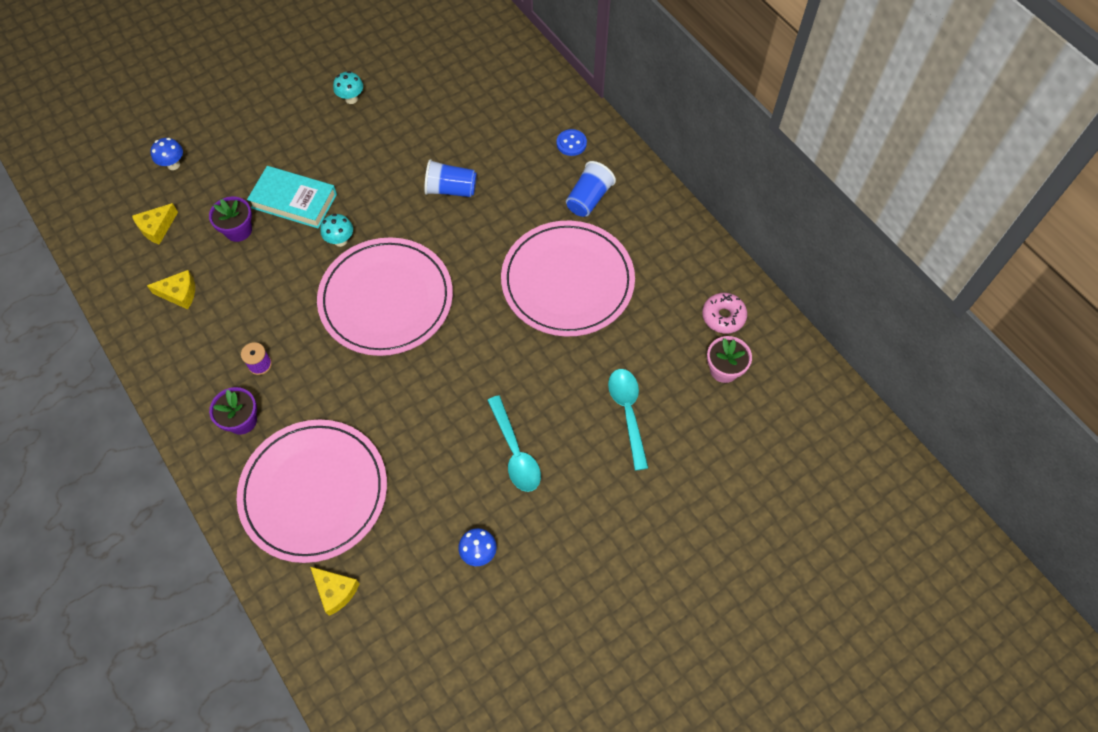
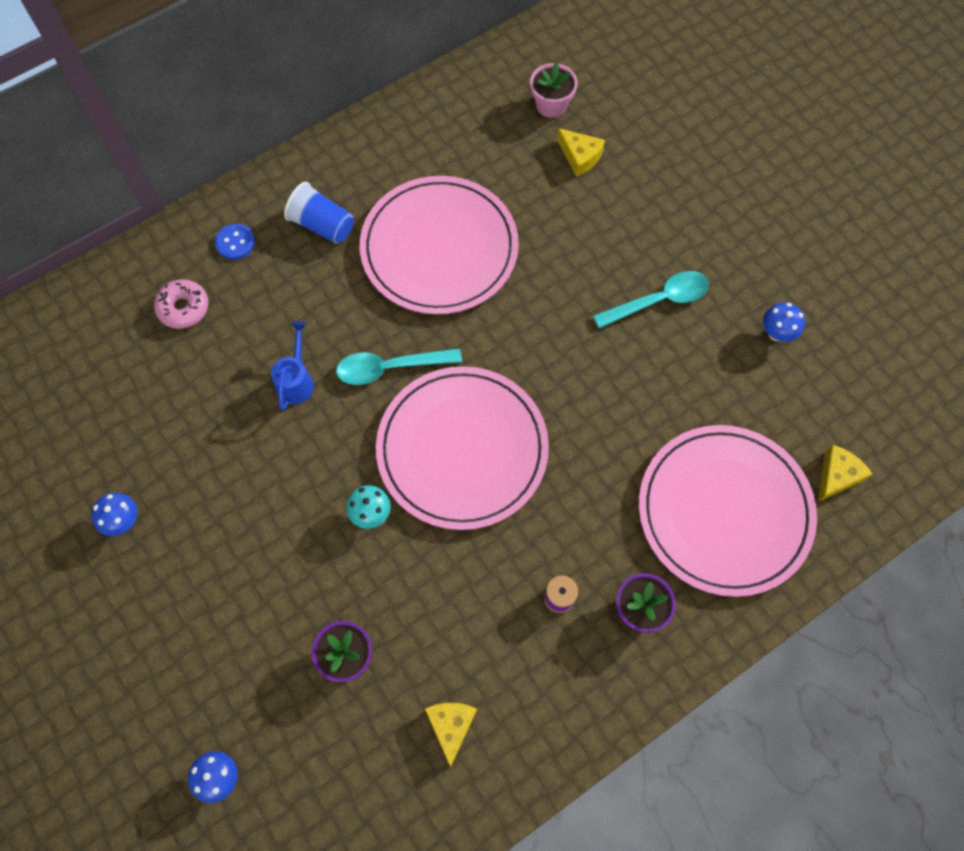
camera: 90 degrees left, 5 degrees up
(157, 228) = (337, 782): yellow cheese -> yellow cheese (580, 157)
(294, 201) = (301, 583): turquoise book -> none
(351, 99) = (124, 521): turquoise mushroom -> blue mushroom
(451, 189) = (296, 380): blue cup -> blue watering can
(628, 413) = (606, 193): turquoise spoon -> turquoise spoon (390, 368)
(723, 316) = (487, 101): pink donut -> pink donut (183, 308)

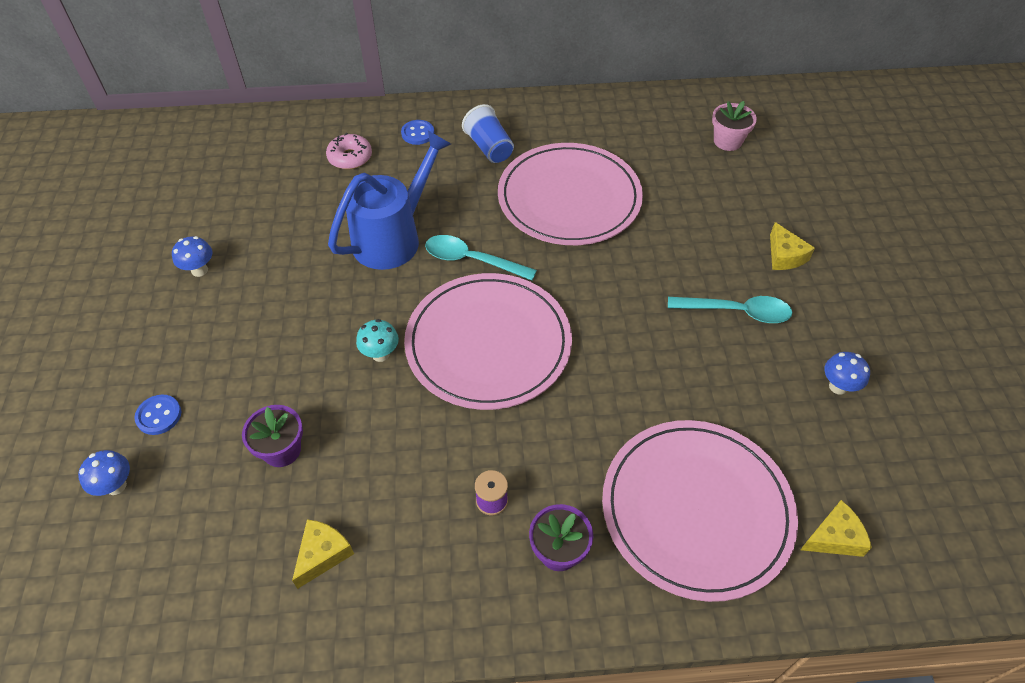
camera: 30 degrees right, 15 degrees down
(206, 690) = (159, 415): none -> blue button
(296, 380) = (394, 237): blue watering can -> blue watering can, size x1.98
(580, 157) = (730, 183): yellow cheese -> yellow cheese (784, 256)

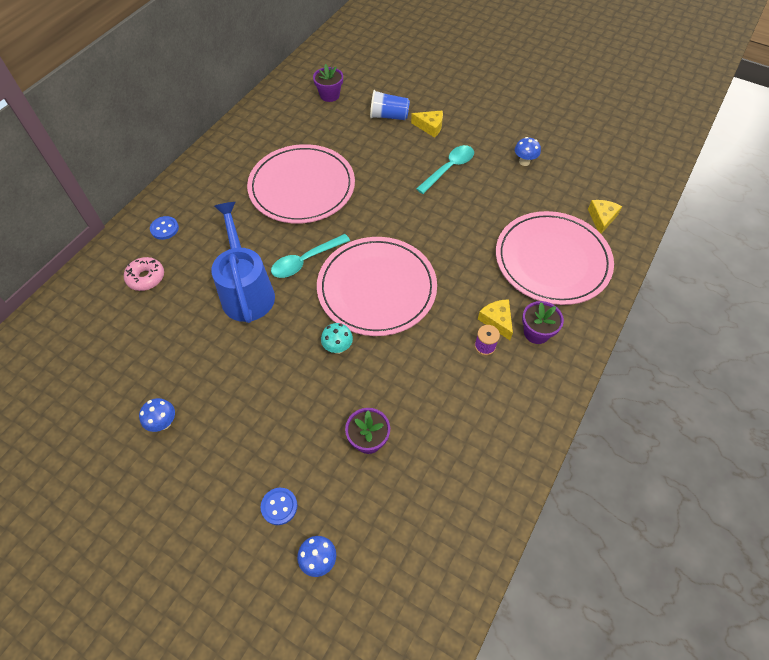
camera: 55 degrees left, 5 degrees up
(323, 554) = (461, 451): yellow cheese -> yellow cheese (497, 321)
(489, 148) = (219, 200): blue cup -> blue cup (389, 116)
(727, 141) = (329, 95): pink flower pot -> purple flower pot

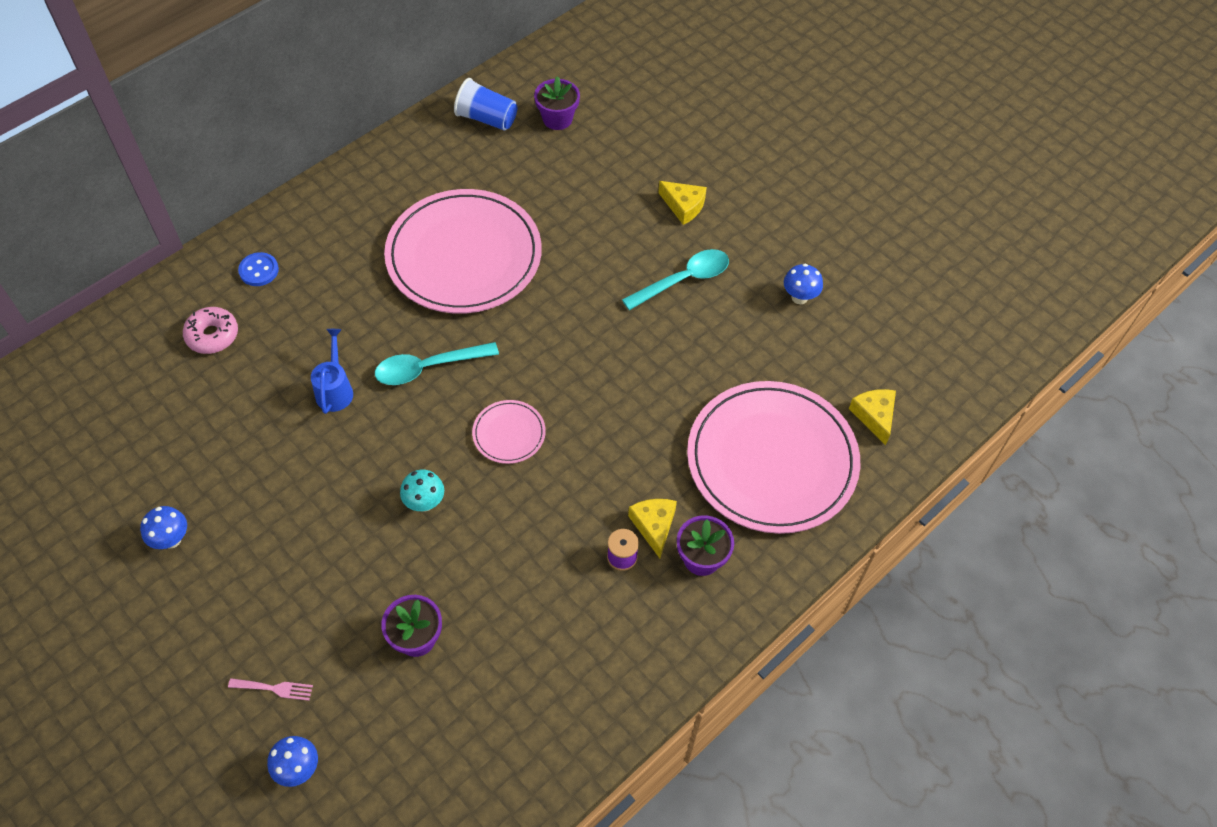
camera: 15 degrees right, 0 degrees up
(246, 290) = (335, 389): blue watering can -> blue watering can, size x0.51
(279, 506) = (274, 688): blue button -> pink fork
(377, 288) = (509, 433): pink plate -> pink plate, size x0.43
(389, 116) = (630, 174): blue cup -> blue cup (486, 118)
(601, 218) = (874, 416): yellow cheese -> yellow cheese turned 45 degrees counterclockwise

